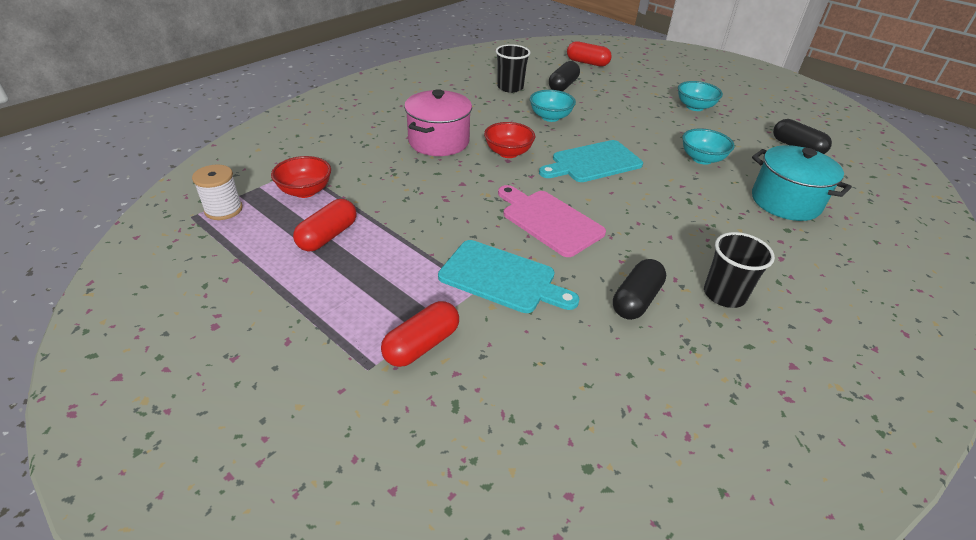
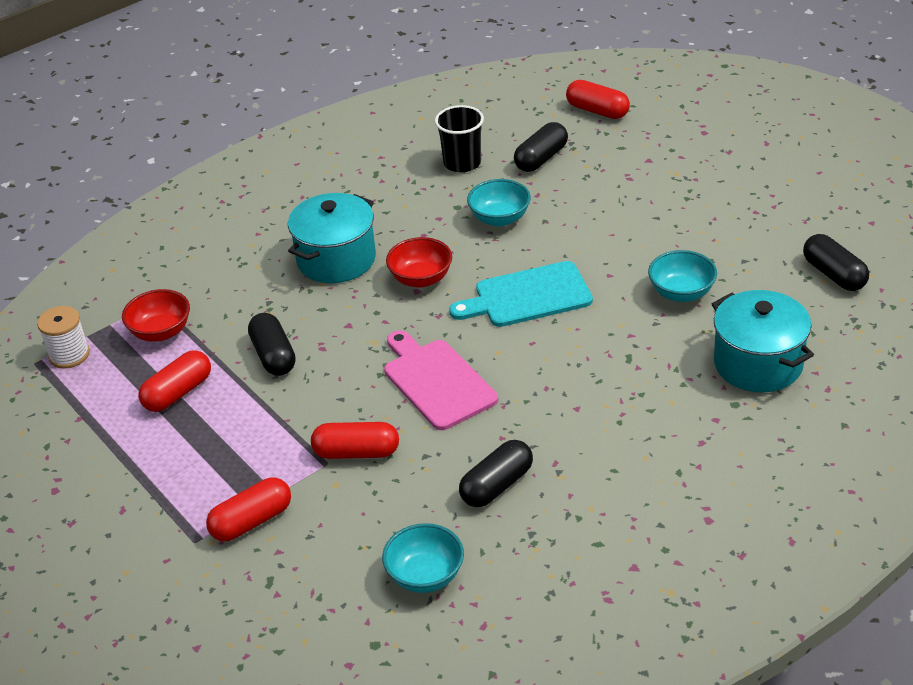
camera: 15 degrees right, 0 degrees up
(406, 206) = (273, 356): none -> black capsule
(439, 141) = (336, 259): pink pot -> turquoise pot
(502, 278) = (356, 452): turquoise cutting board -> red capsule
(695, 107) = (722, 199): turquoise bowl -> turquoise bowl (425, 576)
(724, 294) = (603, 484): black cup -> none

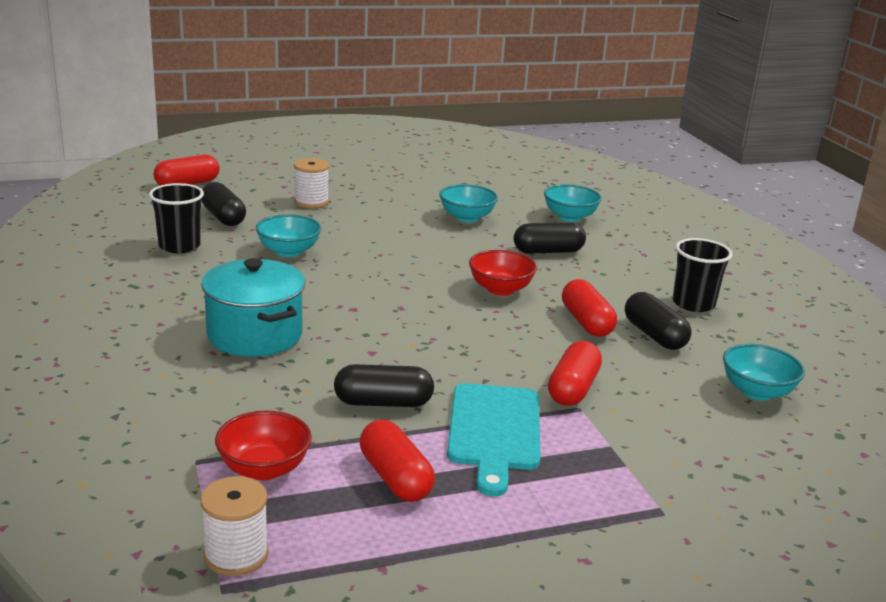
camera: 75 degrees left, 15 degrees down
(251, 521) = (647, 469): red capsule -> red capsule (586, 322)
(421, 279) = (337, 303): red bowl -> red bowl (500, 289)
(437, 381) = (497, 329): pink cutting board -> none
(527, 296) = (413, 267): turquoise cutting board -> turquoise cutting board (494, 431)
(595, 503) = (693, 304): none -> black cup
(624, 189) = (311, 202): none -> white spool
(758, 363) = (570, 217): turquoise pot -> turquoise bowl
(834, 274) = (492, 174): black capsule -> black capsule (548, 251)

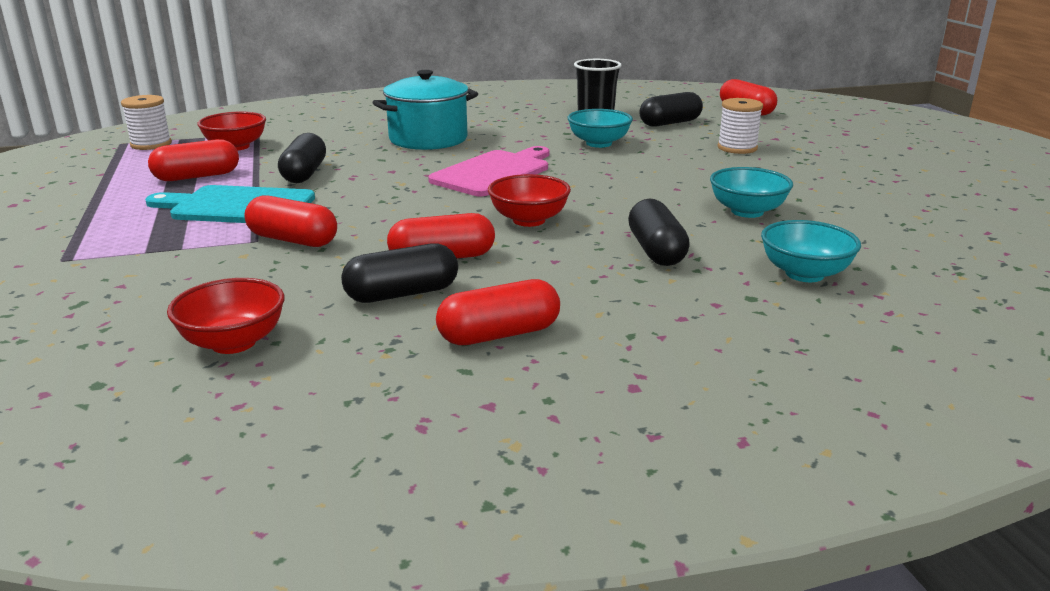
camera: 95 degrees right, 0 degrees up
(379, 301) = (494, 172): none -> pink cutting board
(693, 304) = (499, 334): black cup -> red capsule
(757, 391) = (233, 342): turquoise bowl -> red bowl

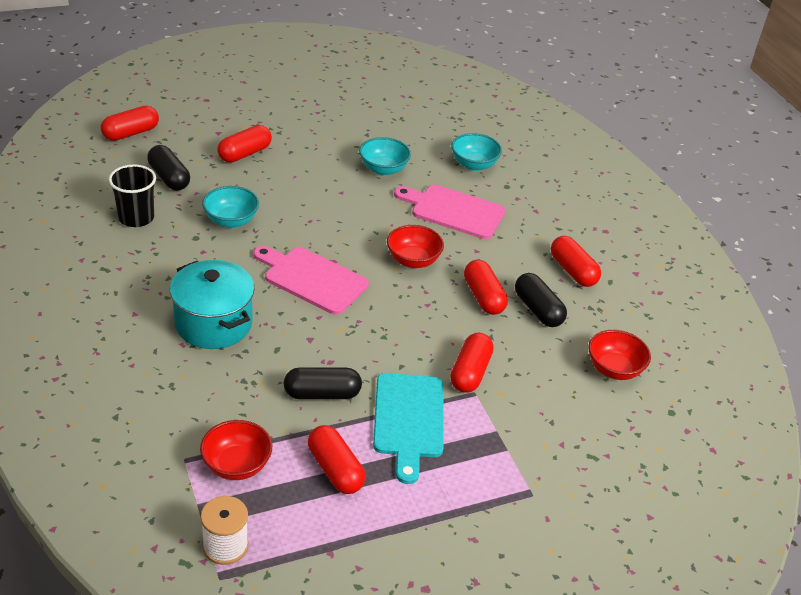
camera: 100 degrees left, 15 degrees up
(656, 251) = (454, 211): black capsule -> pink cutting board
(737, 148) = (244, 153): white spool -> red capsule

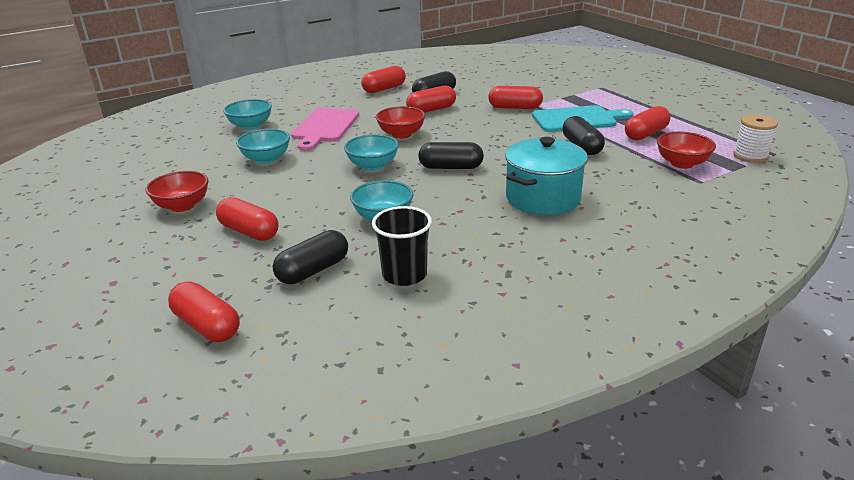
camera: 95 degrees left, 10 degrees down
(312, 279) = (451, 167): pink cutting board -> black capsule
(339, 229) = (372, 166): none -> turquoise bowl
(614, 369) = (477, 75): red bowl -> red bowl (182, 206)

